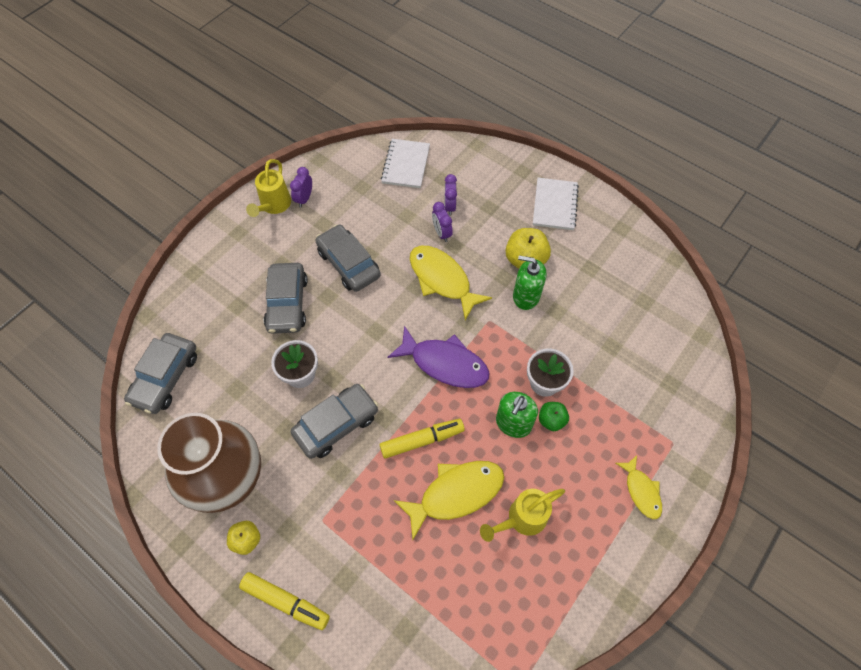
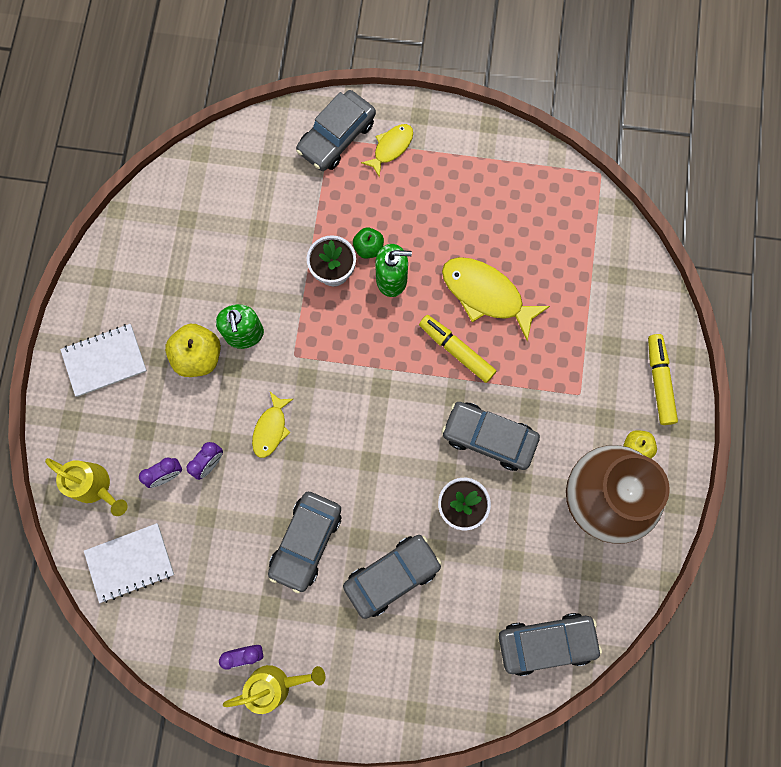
camera: 120 degrees left, 15 degrees up
(442, 280) = (271, 429): yellow fish -> yellow fish, size x0.58
(445, 363) = (367, 372): purple fish -> none
(522, 519) = (474, 231): yellow watering can -> yellow watering can (95, 486)
(672, 449) = (337, 137): none -> grey car

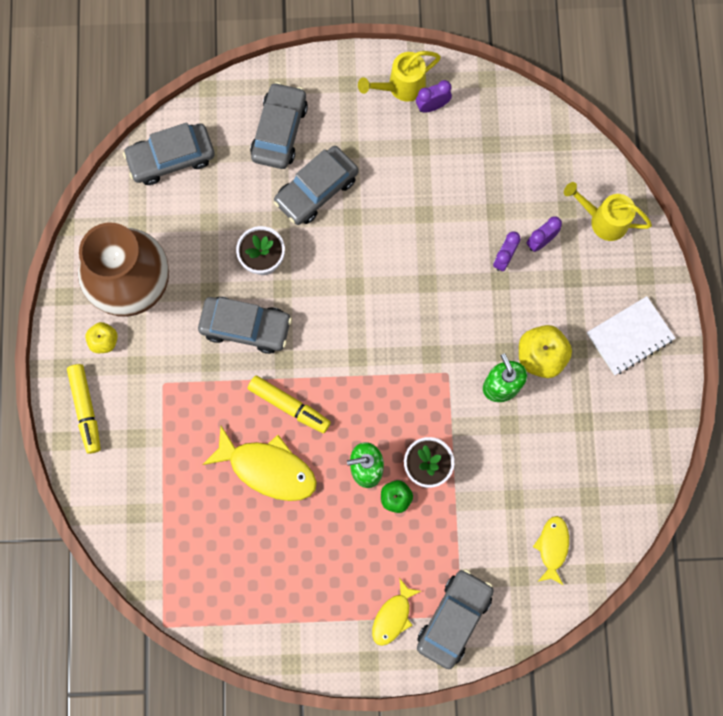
camera: 170 degrees right, 0 degrees up
(130, 562) = (553, 162): white notebook -> none
(271, 429) = (454, 299): yellow fish -> yellow fish (552, 547)
(306, 542) = (399, 205): grey car -> grey car (279, 131)

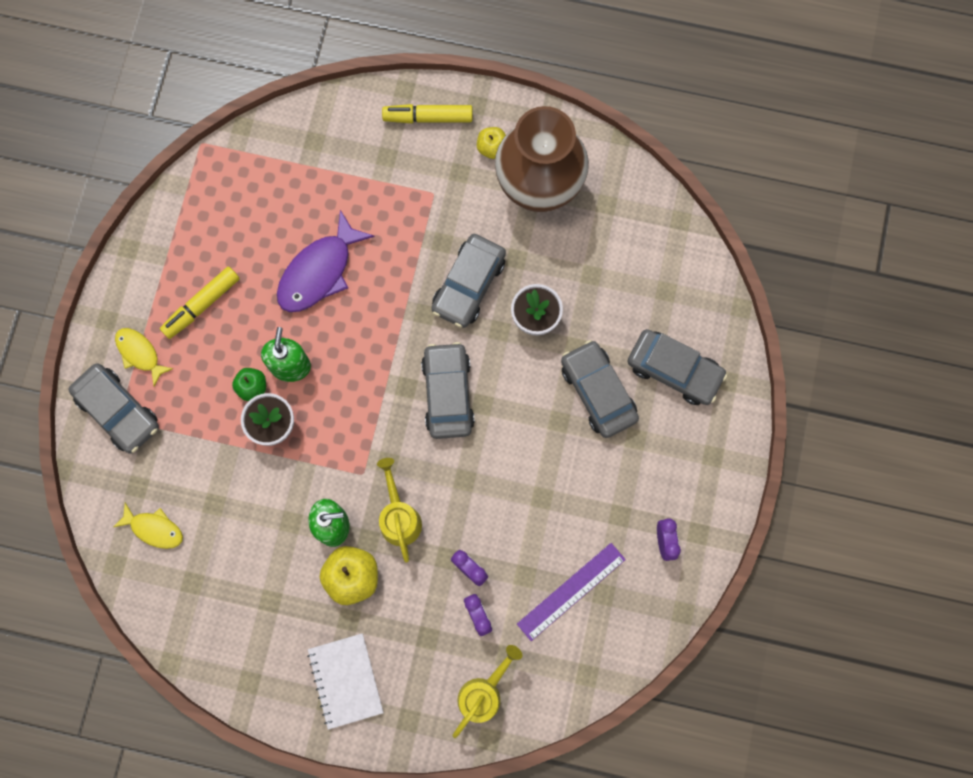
camera: 105 degrees right, 0 degrees up
(171, 158) = (670, 253): grey car -> grey car (448, 394)
(268, 468) = (319, 272): yellow fish -> purple fish
(289, 406) = (375, 307): yellow marker -> yellow marker (202, 305)
(401, 87) = (695, 513): yellow watering can -> yellow watering can (399, 517)
(497, 171) = (571, 591): none -> purple ruler

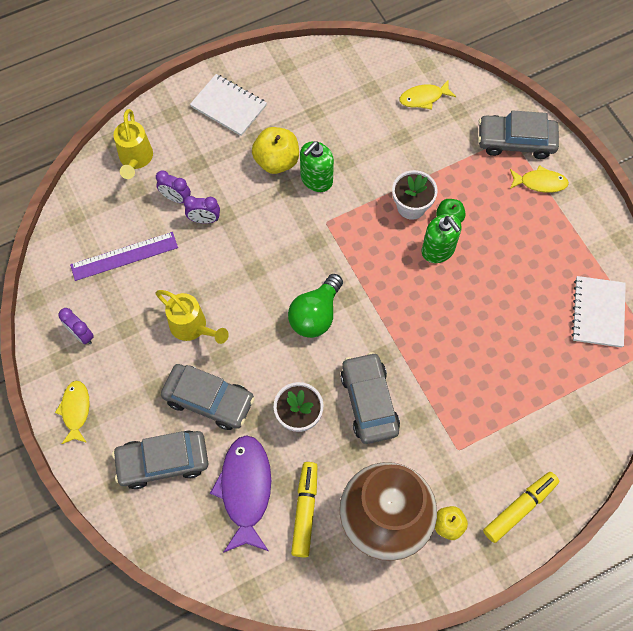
camera: 140 degrees right, 10 degrees down
(202, 305) = (535, 241): yellow marker -> yellow marker (305, 510)
(215, 205) = (598, 312): none -> white notebook
(319, 272) = (481, 325): purple fish -> purple fish (245, 489)
(399, 517) = (278, 215): yellow watering can -> yellow watering can (192, 327)
(448, 394) = (315, 315): grey car -> green light bulb
(571, 591) = (124, 256): purple ruler -> purple ruler turned 60 degrees clockwise
(716, 473) = (75, 410): none -> yellow fish

